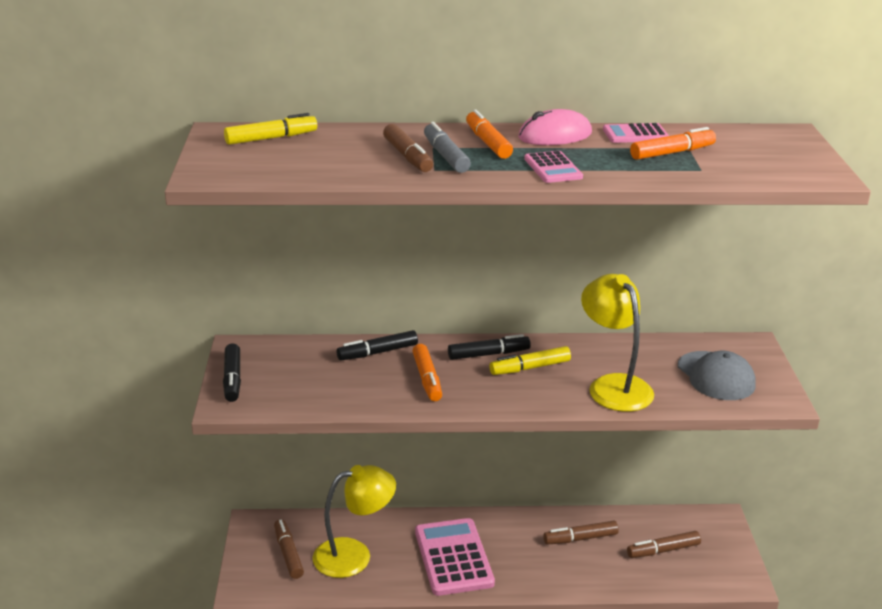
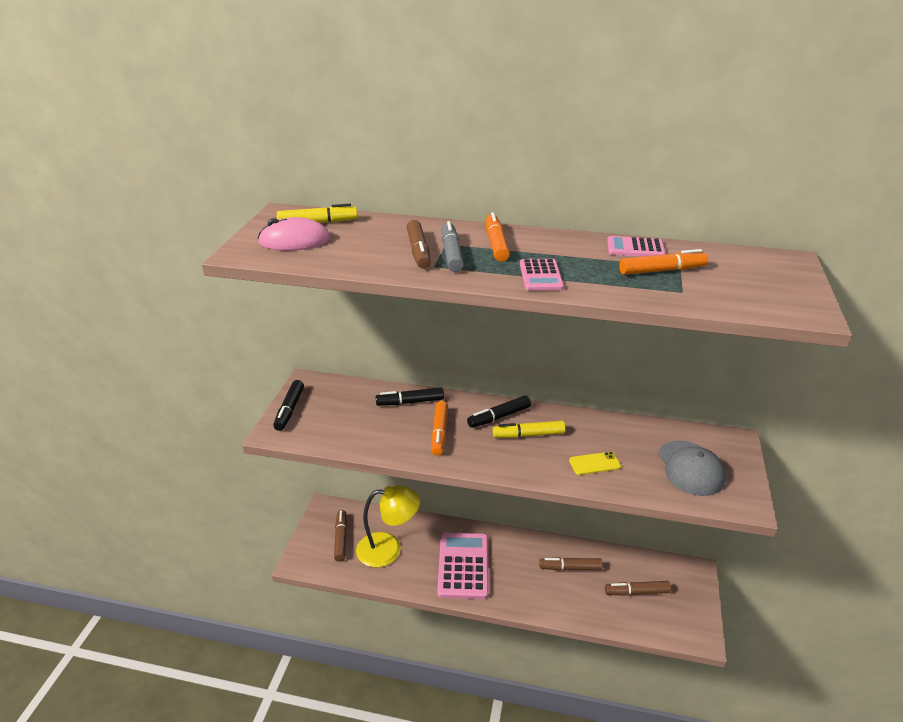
camera: 15 degrees right, 5 degrees up
(488, 354) = (499, 417): black marker -> black marker turned 150 degrees clockwise
(555, 135) = (560, 242): pink mouse -> pink mouse (294, 241)
(613, 386) = (594, 463): yellow lamp -> yellow phone

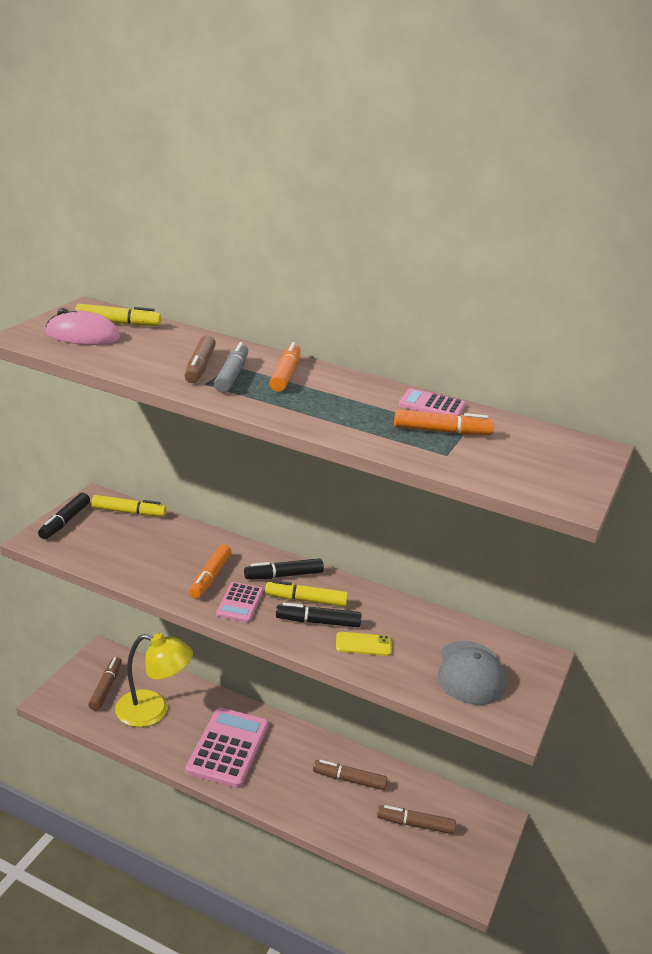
camera: 10 degrees right, 5 degrees down
(341, 388) = (129, 512): none -> yellow marker
(410, 402) = (195, 540): black marker -> black marker (318, 622)
(540, 276) = (307, 412): pink calculator -> pink calculator (239, 603)

